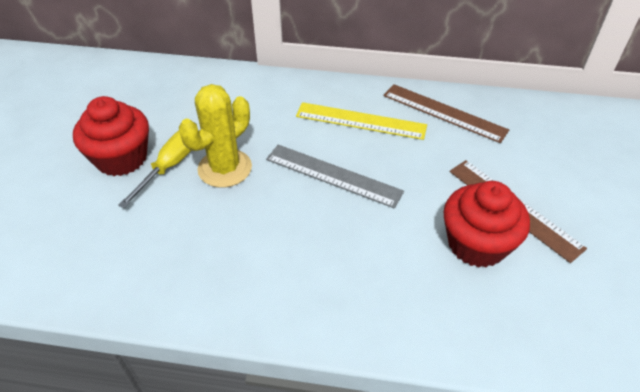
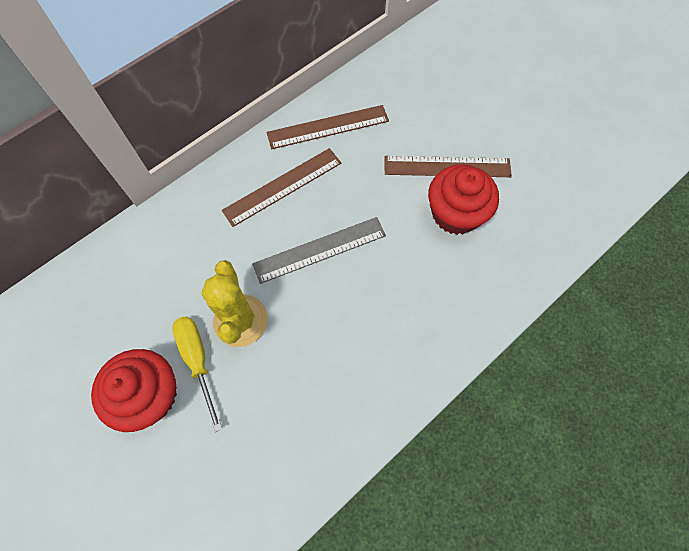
camera: 50 degrees left, 20 degrees up
(361, 121) = (282, 186): yellow ruler -> brown ruler

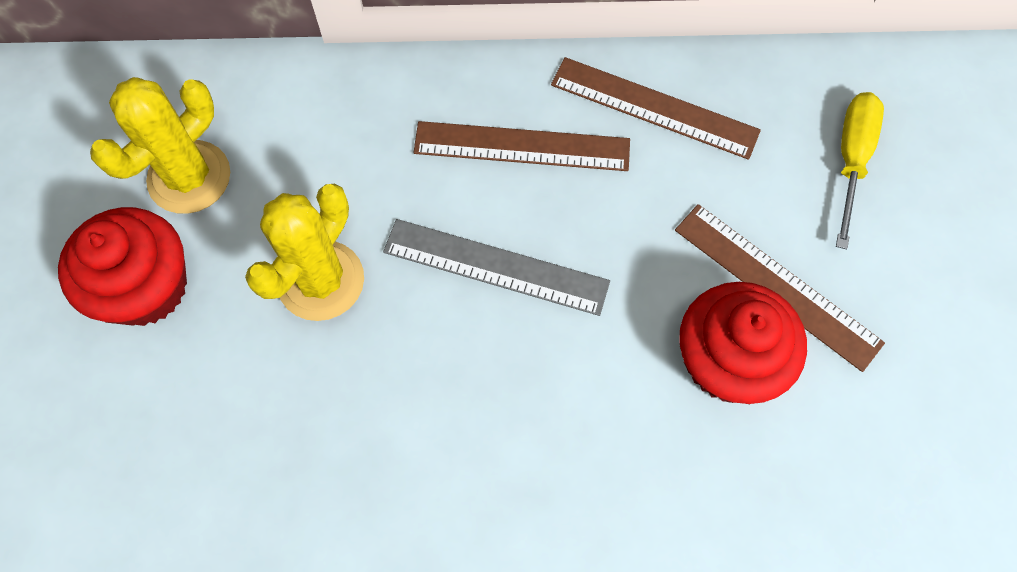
camera: 40 degrees right, 0 degrees up
(123, 323) = (189, 177): none -> yellow cactus
(198, 361) = (231, 290): yellow screwdriver -> yellow screwdriver (851, 160)

